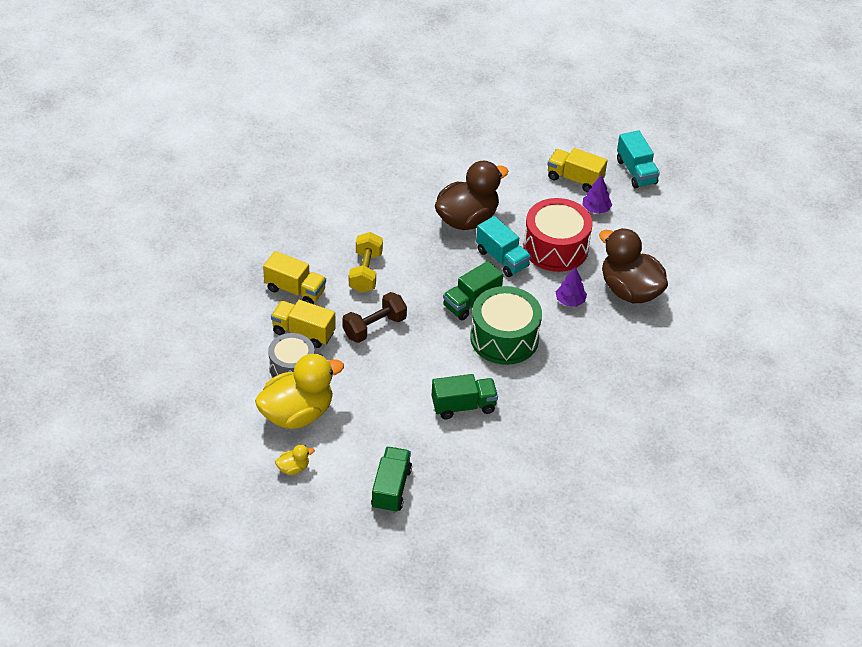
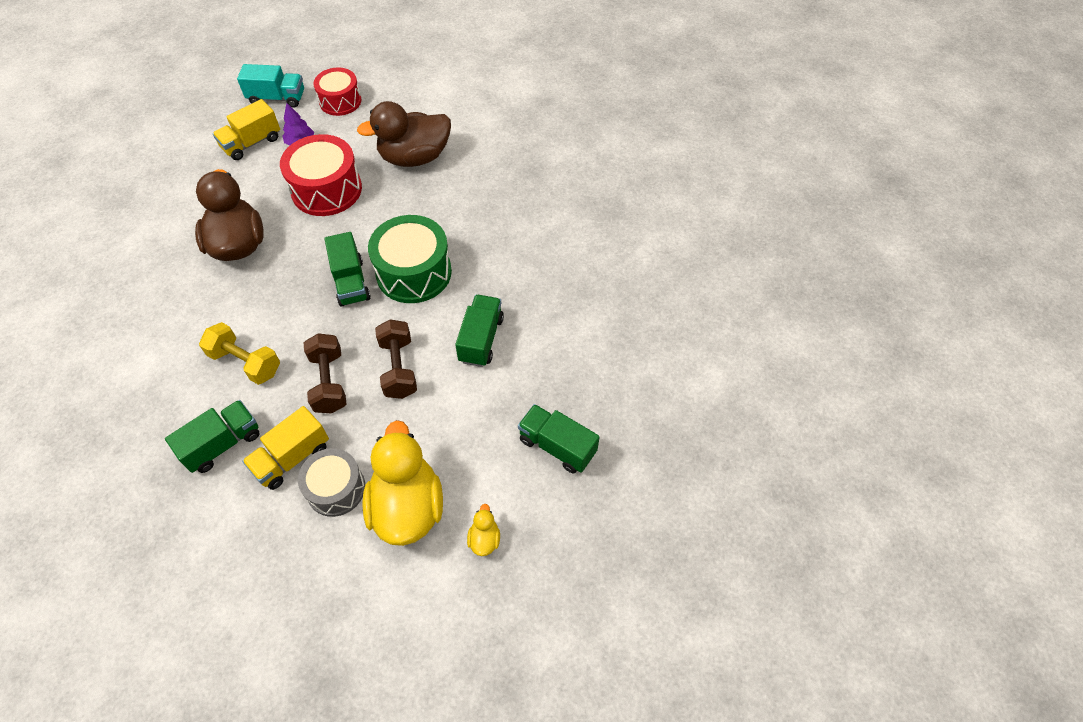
camera: 65 degrees left, 10 degrees up
(295, 290) = (223, 444): yellow truck -> green truck
(409, 364) = (398, 368): none -> brown dumbbell
(502, 258) = (311, 236): turquoise truck -> none
(570, 301) = (399, 204): purple tree -> none
(662, 214) = (340, 101): none -> red drum

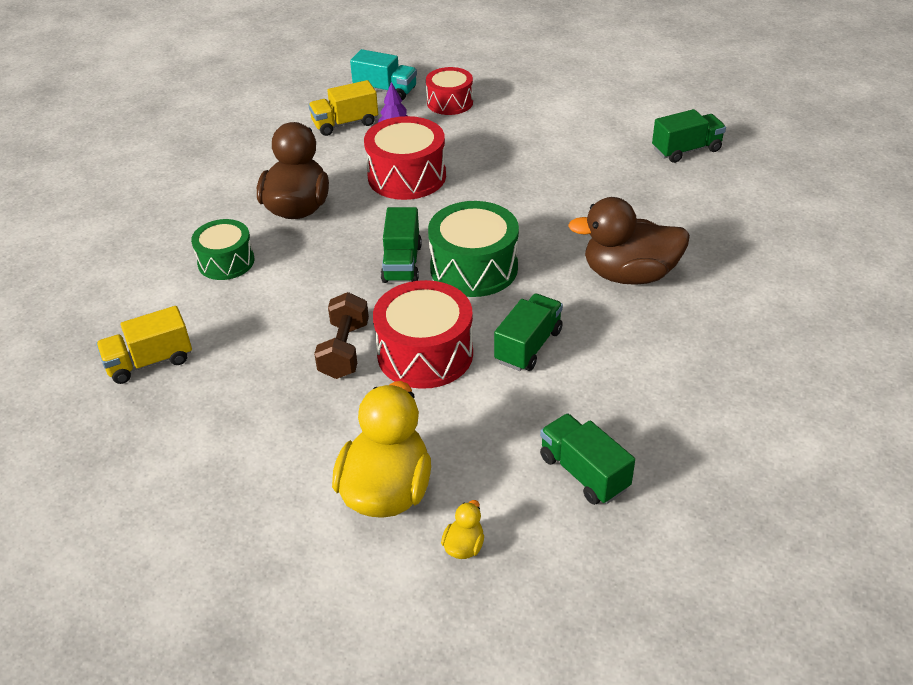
camera: 20 degrees right, 15 degrees down
(191, 317) = (226, 262): none -> green drum
(223, 444) = (212, 382): green truck -> green truck (686, 150)
(245, 362) = (264, 313): yellow dumbbell -> none
(292, 457) = (278, 411): yellow truck -> yellow truck (150, 362)
(336, 488) = (314, 452): grey drum -> none
(398, 368) = (425, 353): brown dumbbell -> red drum
(414, 157) = (512, 164): brown duck -> brown duck (629, 275)

